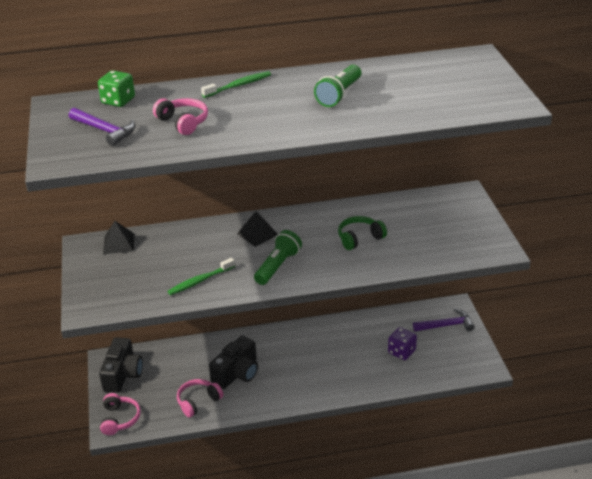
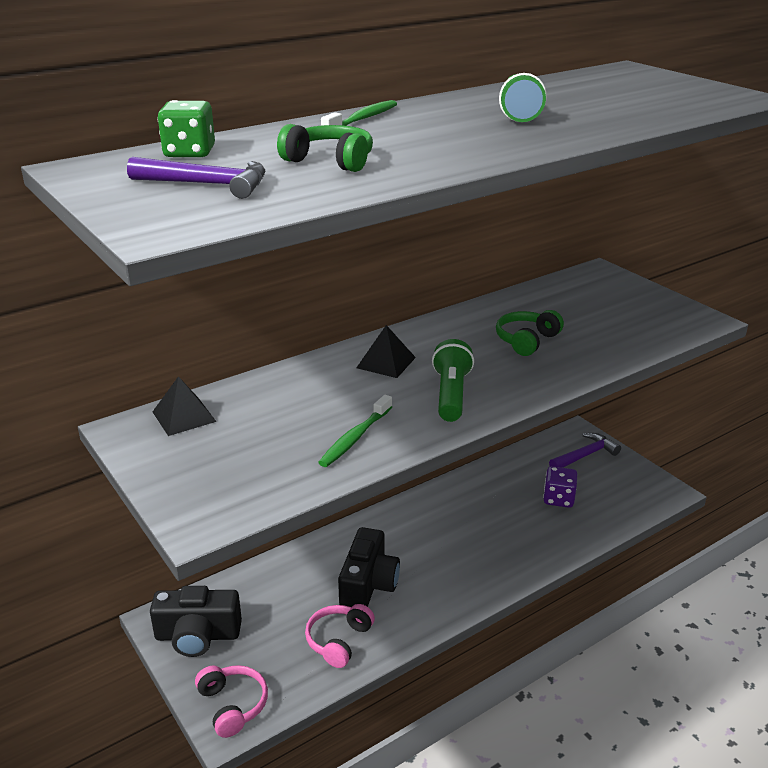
camera: 25 degrees left, 5 degrees down
(122, 374) = (197, 635): black camera -> black camera turned 105 degrees clockwise
(183, 122) = (330, 161): pink headphones -> green headphones

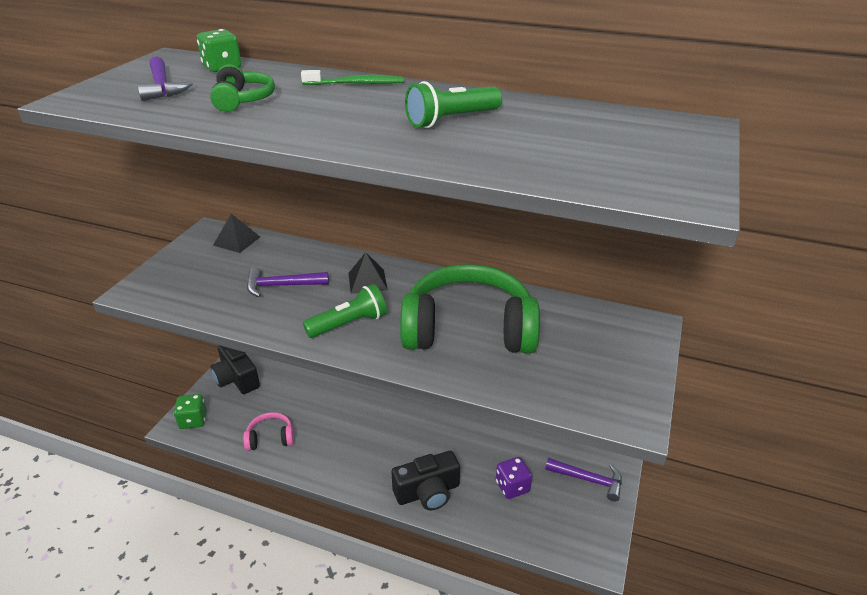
camera: 55 degrees right, 5 degrees up
(233, 705) = (193, 420): pink headphones -> green dice
(329, 413) = (282, 286): none -> purple hammer
(355, 437) = (260, 307): green toothbrush -> none
(368, 584) = (330, 426): black camera -> black camera (427, 492)
(526, 340) = (468, 329): green headphones -> green headphones, size x2.21

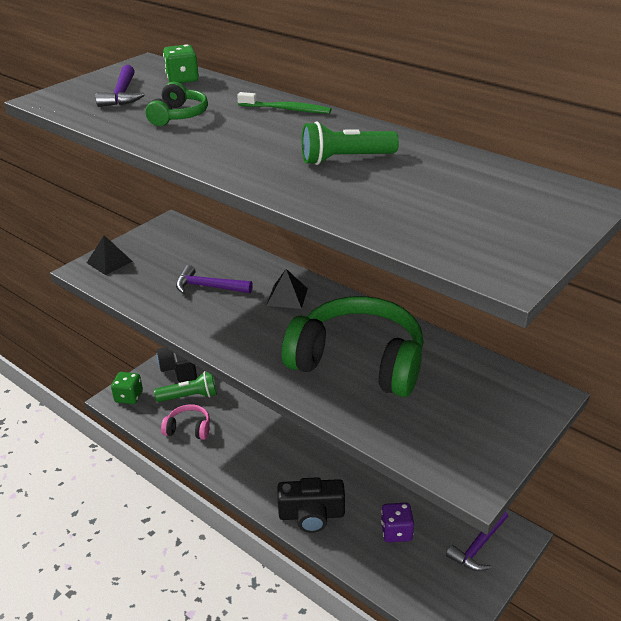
camera: 20 degrees right, 0 degrees up
(236, 241) = (188, 237): black pyramid -> black pyramid (109, 262)
(349, 324) = (251, 334): green flashlight -> green flashlight (189, 396)
(588, 480) = (478, 546): purple hammer -> purple hammer turned 90 degrees clockwise

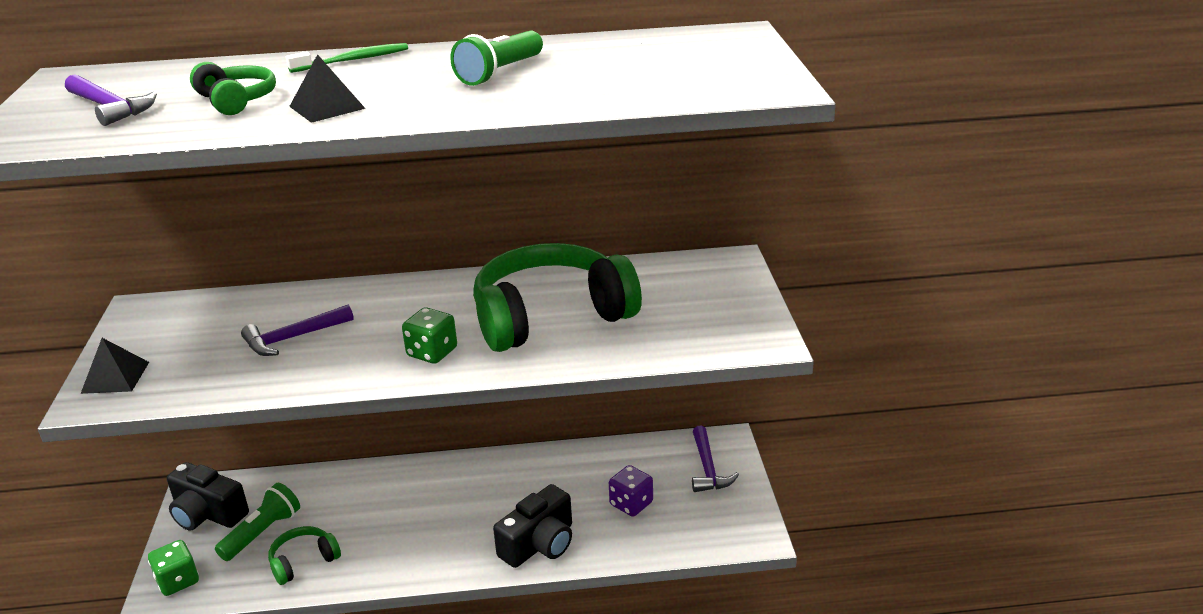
camera: 45 degrees left, 5 degrees down
(182, 79) = (160, 74): green dice -> green dice (432, 352)
(188, 428) = (303, 561): pink headphones -> green headphones
(287, 296) = (398, 304): black pyramid -> black pyramid (327, 107)

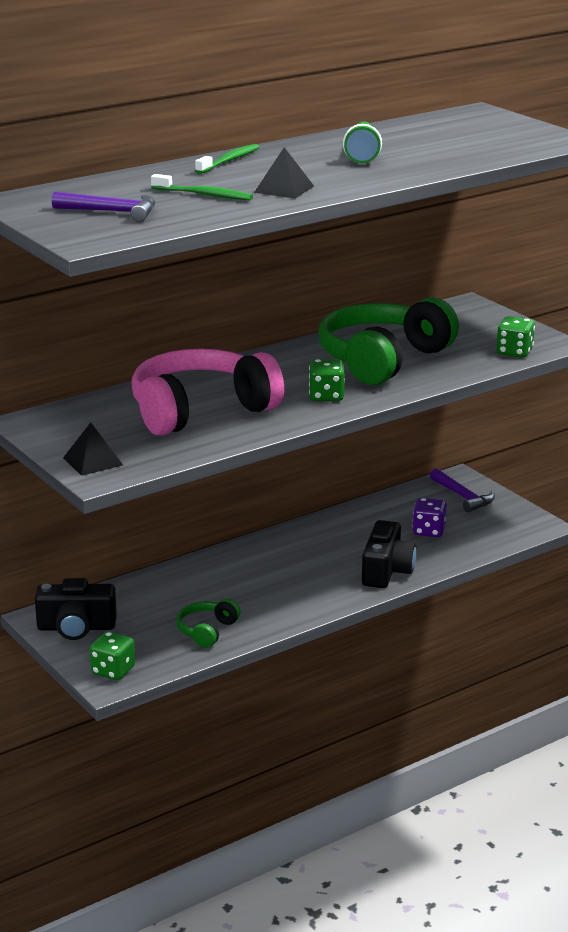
camera: 30 degrees left, 5 degrees down
(236, 101) = (203, 195): green headphones -> green toothbrush
(262, 533) = (145, 625): green flashlight -> none
(293, 338) = (200, 410): purple hammer -> pink headphones
(705, 343) = (514, 352): none -> green dice

